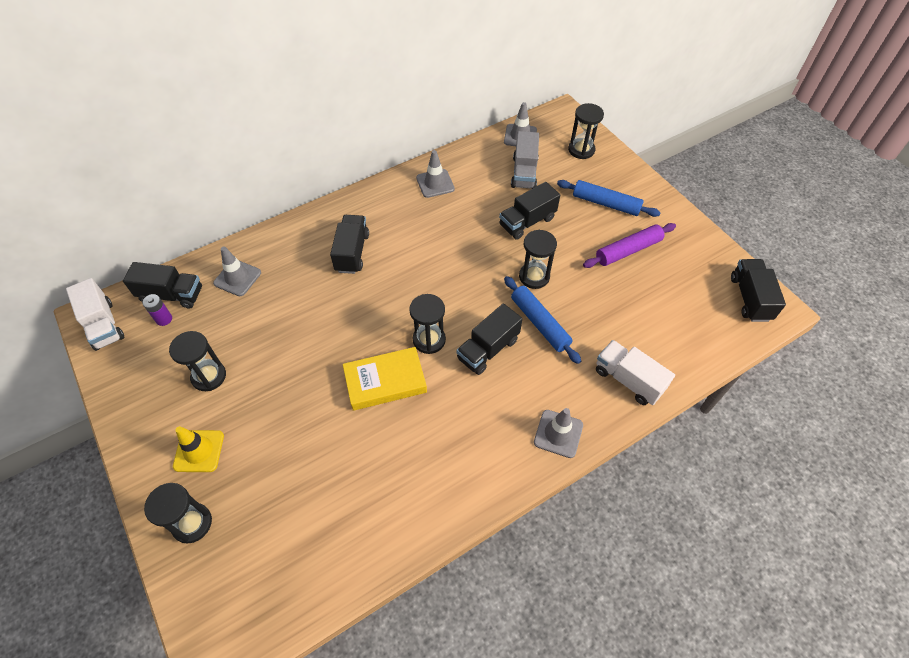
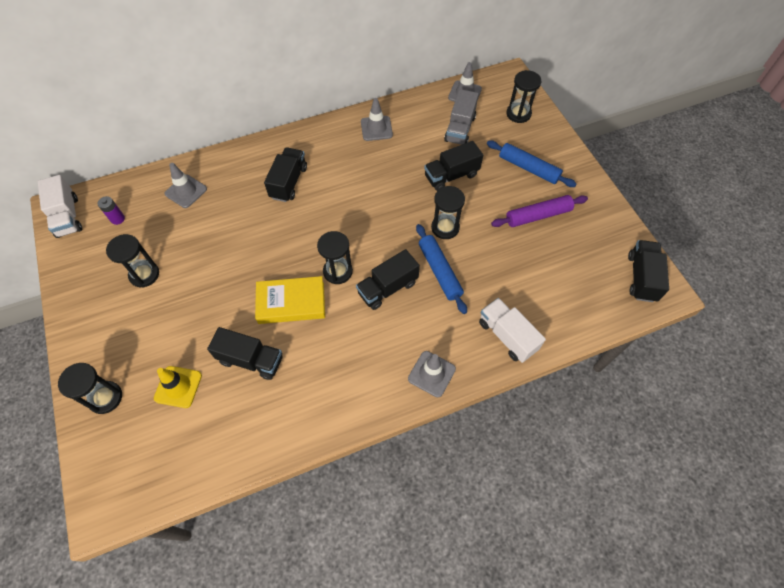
camera: 10 degrees right, 5 degrees up
(171, 295) = (128, 198): black truck -> black truck (251, 360)
(199, 451) = (123, 337): yellow traffic cone -> yellow traffic cone (178, 387)

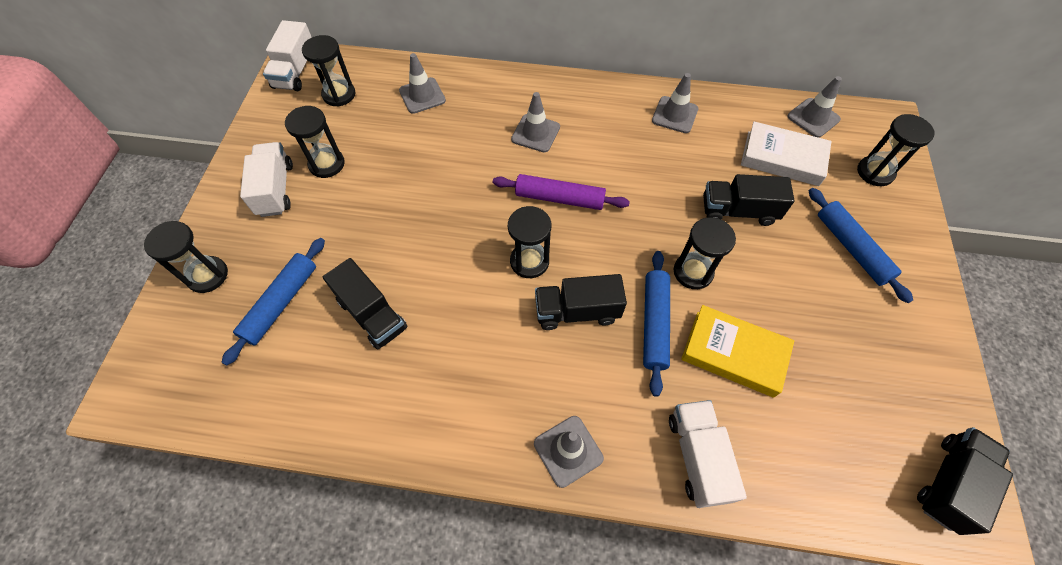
camera: 30 degrees right, 0 degrees up
(116, 312) = (275, 189): none -> white truck
(117, 219) = (339, 94): purple battery -> black hourglass
(178, 387) = (281, 303): yellow traffic cone -> blue rolling pin
(288, 182) = (535, 133): black truck -> grey traffic cone
(291, 303) = (455, 271): yellow book -> yellow book (734, 353)
(460, 129) = (782, 158): grey truck -> white book
(538, 215) = (831, 316): purple rolling pin -> purple rolling pin (559, 198)

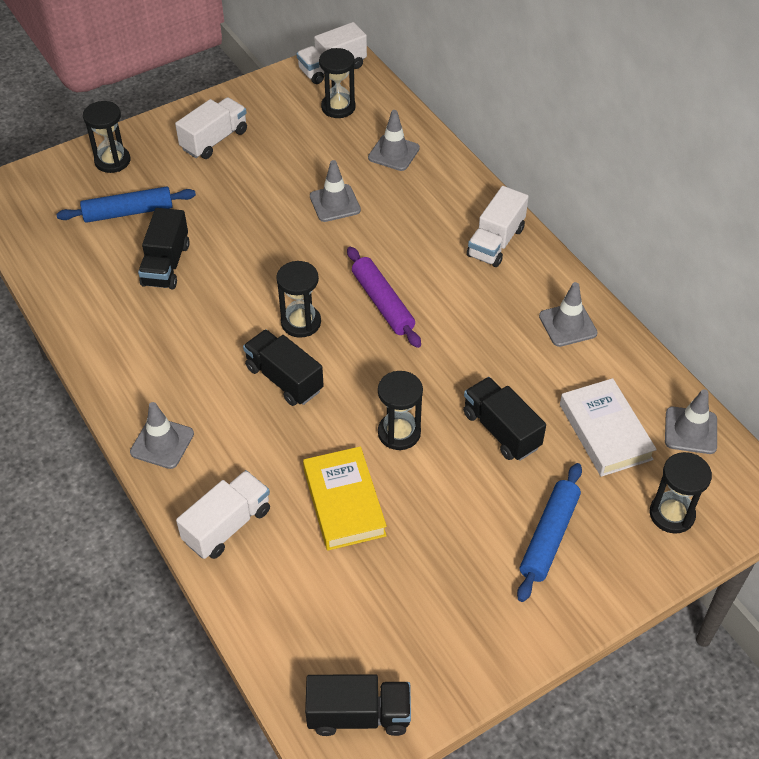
camera: 50 degrees right, 10 degrees down
(327, 164) = (265, 149): black hourglass -> none
(535, 133) = (435, 246): grey traffic cone -> grey traffic cone (335, 203)
(566, 100) = (496, 242): none -> white truck
(654, 324) = (321, 434): blue rolling pin -> none

